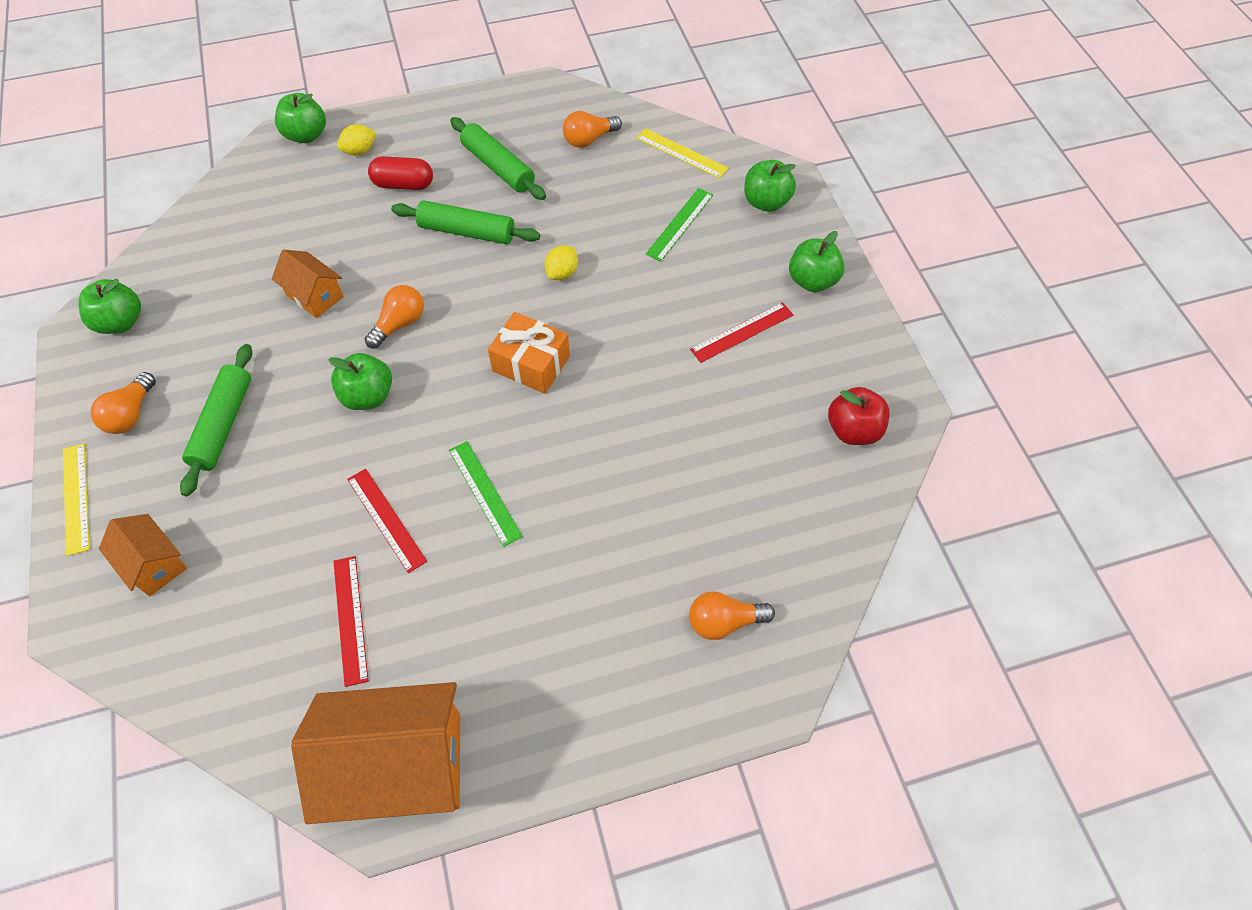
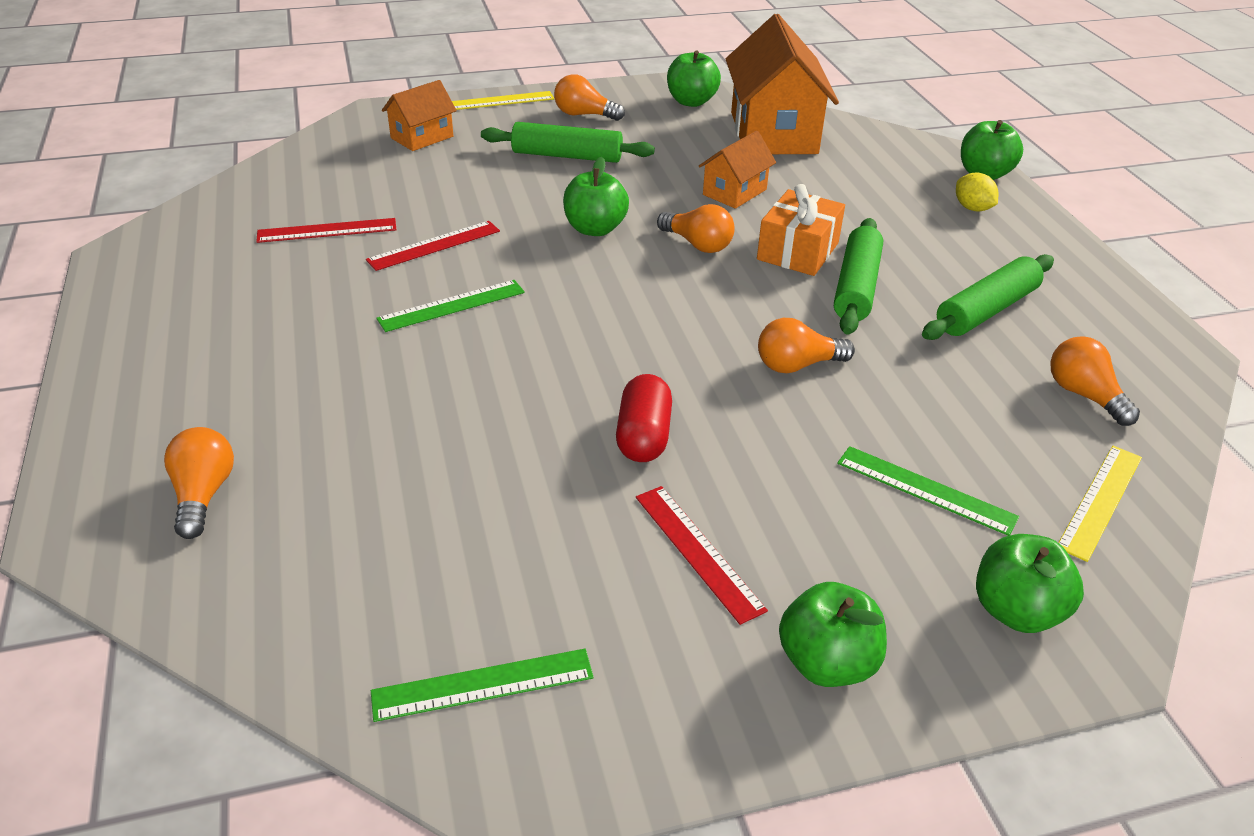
camera: 90 degrees right, 20 degrees down
(399, 765) = (162, 262): orange house -> orange house (773, 133)
(403, 184) = (925, 239): red capsule -> red capsule (643, 436)
(531, 363) = (637, 338): orange gift -> orange gift (798, 251)
(562, 273) = (797, 365): yellow lemon -> orange light bulb
(853, 430) = (483, 684): red apple -> green ruler

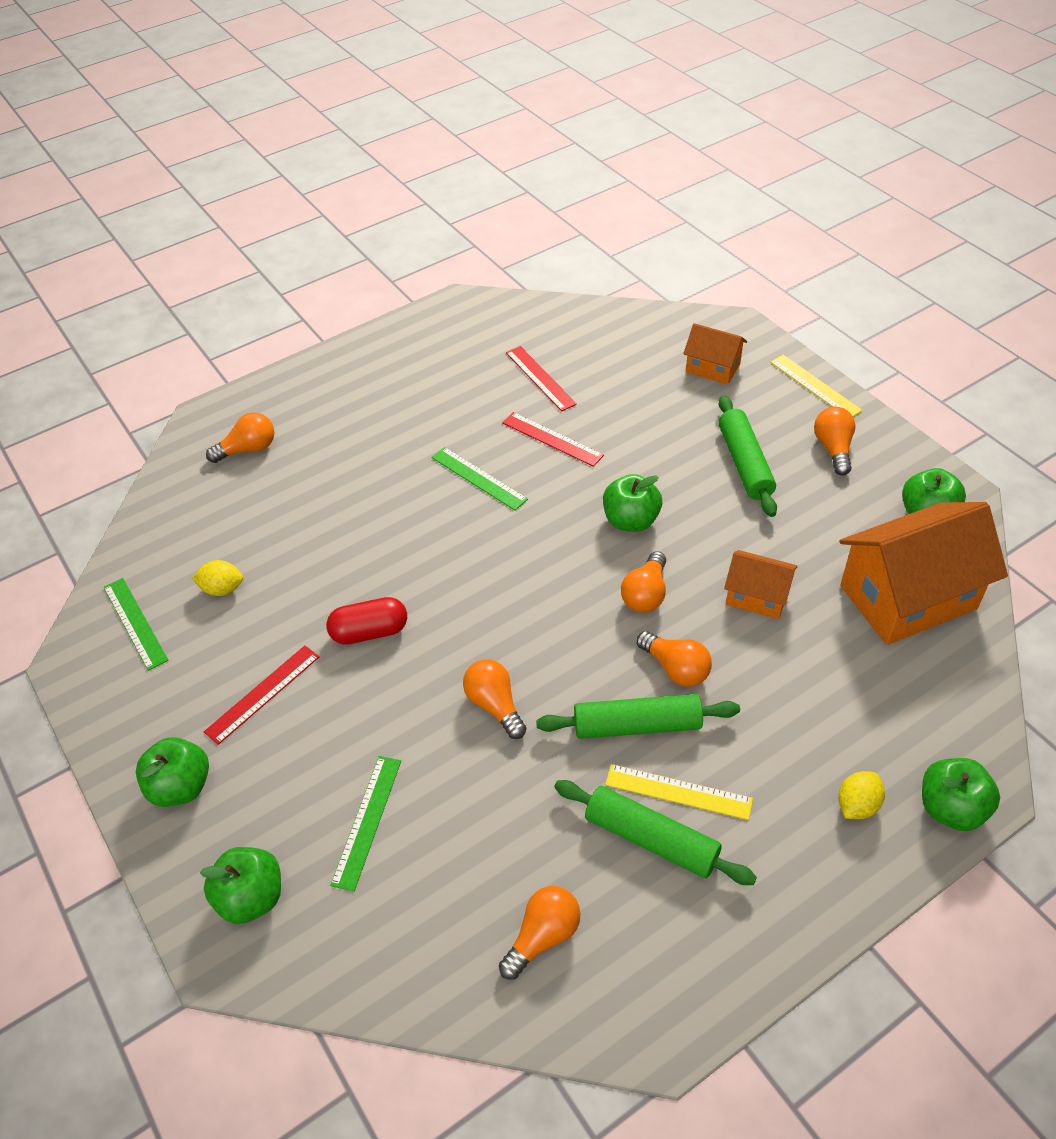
camera: 75 degrees right, 10 degrees up
(479, 566) = (222, 589): none -> yellow lemon
(798, 251) = (676, 668): orange gift -> orange light bulb
(1100, 501) = (393, 954): yellow ruler -> yellow ruler (678, 792)

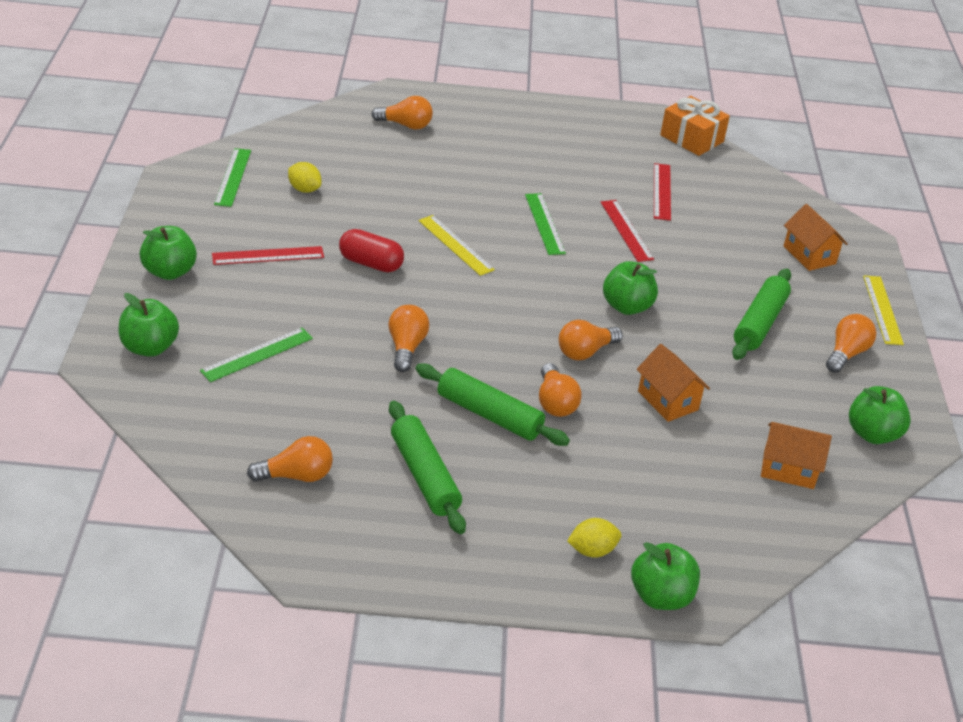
camera: 30 degrees right, 10 degrees down
(510, 306) = (692, 138): none -> orange gift
(678, 792) = (473, 464): yellow ruler -> yellow ruler (455, 245)
(907, 597) = (788, 469): orange house -> orange house, size x0.51

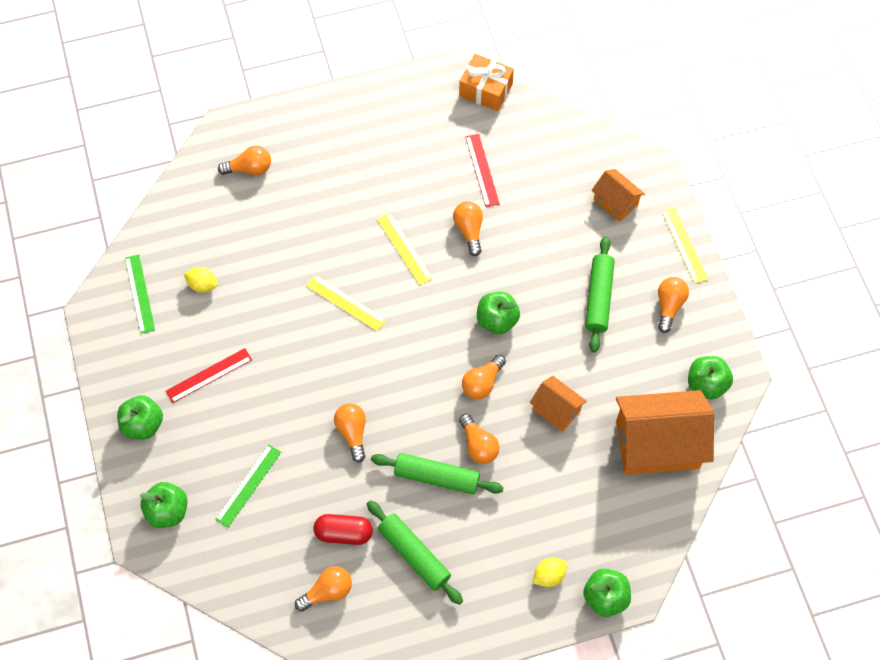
camera: 15 degrees left, 25 degrees up
(371, 263) = (290, 351): red capsule -> red capsule (344, 533)
(544, 223) = (404, 248): green ruler -> yellow ruler
(626, 230) = (469, 230): red ruler -> orange light bulb
(788, 469) = (657, 444): orange house -> orange house, size x1.96

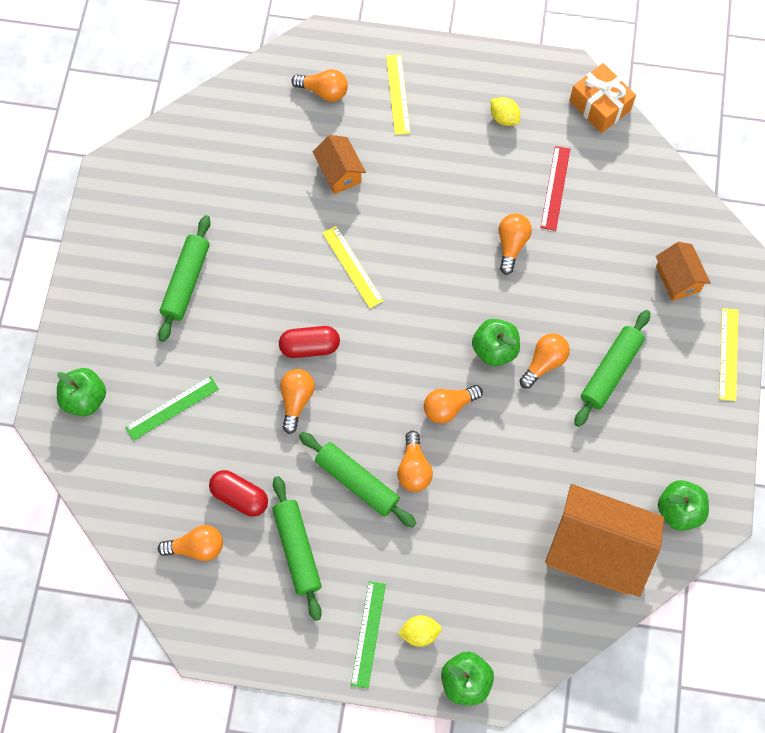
camera: 25 degrees right, 5 degrees up
(140, 293) = (160, 173): green ruler -> green ruler (368, 634)
(143, 424) = (102, 304): green apple -> none
(202, 285) = (223, 190): yellow lemon -> yellow lemon (504, 118)
(209, 375) = (186, 282): red ruler -> green rolling pin
(342, 383) = (310, 347): none -> red capsule
(404, 248) = (437, 236): yellow ruler -> yellow ruler (398, 94)
(556, 409) = (510, 467): orange house -> orange house (339, 172)
(669, 306) = (680, 411): orange light bulb -> orange light bulb (544, 363)

